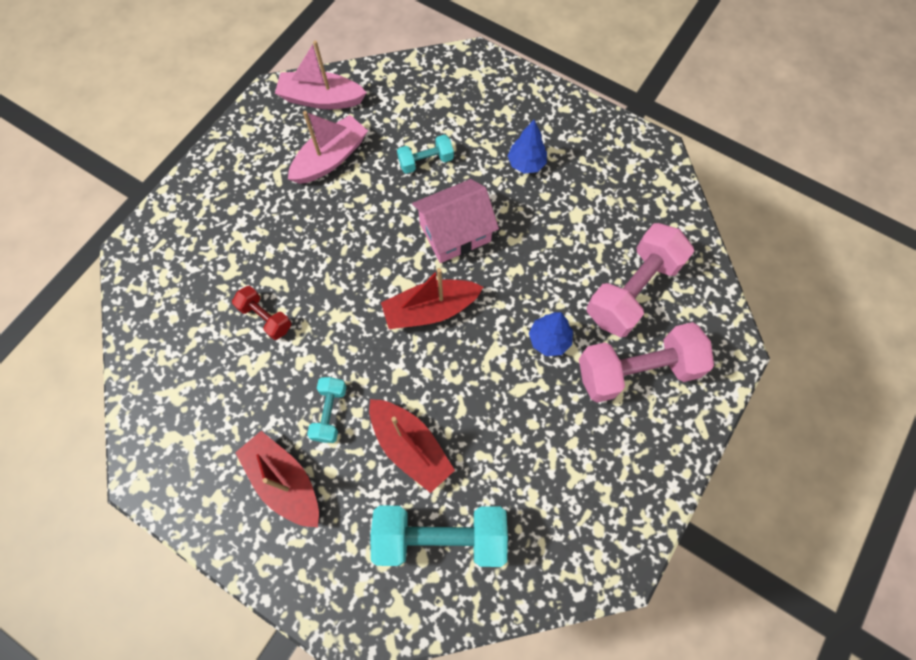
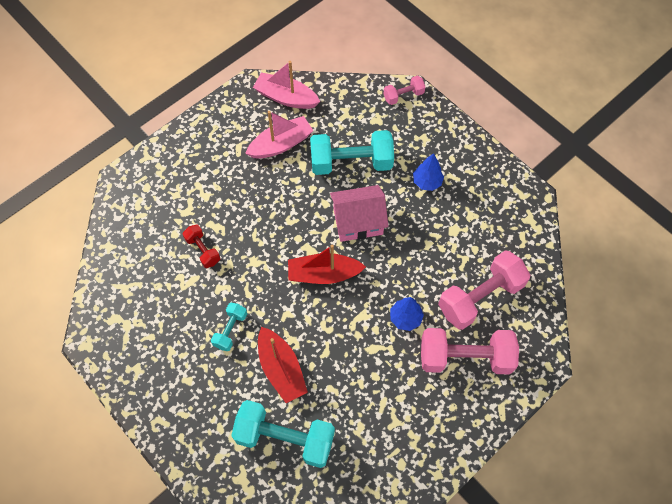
camera: 15 degrees right, 5 degrees down
(284, 481) = (186, 370): red boat -> none
(426, 161) = (351, 163): turquoise dumbbell -> turquoise dumbbell, size x1.96
(467, 65) = (403, 96): none -> pink dumbbell

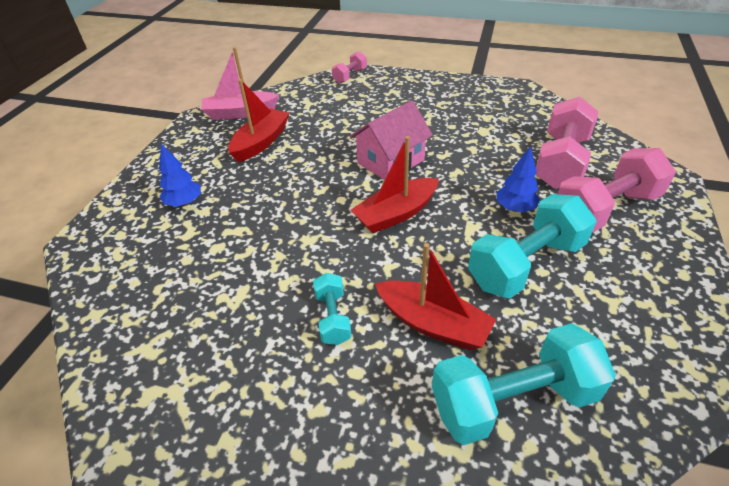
camera: 30 degrees left, 20 degrees down
(203, 250) = (235, 258): red dumbbell -> none
(281, 144) = (261, 142): pink boat -> red boat
(351, 163) = (344, 128): turquoise dumbbell -> turquoise dumbbell (525, 264)
(427, 182) = (425, 113): blue tree -> blue tree (184, 203)

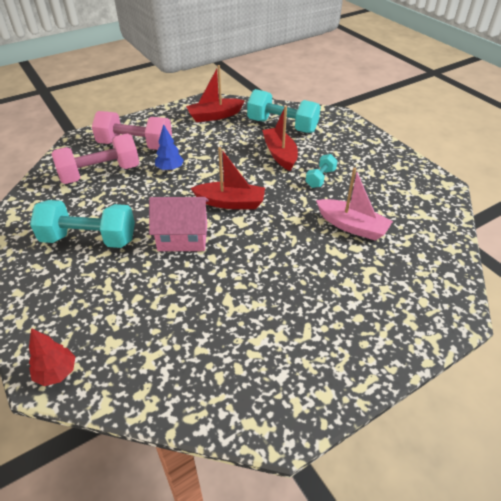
camera: 140 degrees left, 0 degrees up
(184, 203) = (359, 300): blue tree -> none
(240, 113) = (229, 398): pink boat -> pink boat (352, 226)
(261, 142) = (249, 328): red boat -> red boat (214, 116)
(350, 76) = (56, 373): pink dumbbell -> red tree
(525, 264) = (210, 149): turquoise dumbbell -> turquoise dumbbell (89, 239)

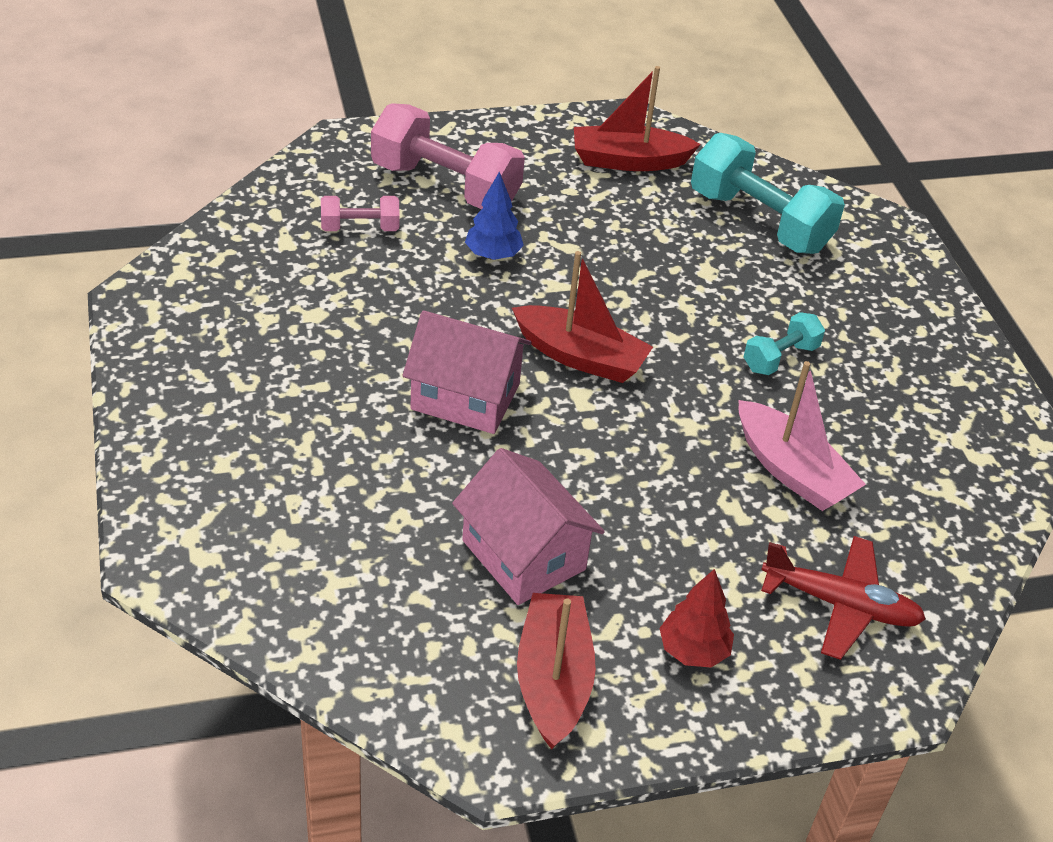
camera: 15 degrees right, 0 degrees up
(56, 373) = (183, 558): red tree -> red tree (693, 650)
(89, 239) = (300, 352): turquoise dumbbell -> none
(100, 173) = (360, 228): pink dumbbell -> pink dumbbell, size x0.51
(245, 307) = (524, 555): none -> pink house
(280, 154) = (723, 284): red boat -> red boat (553, 680)
(408, 282) = (841, 605): none -> red plane

